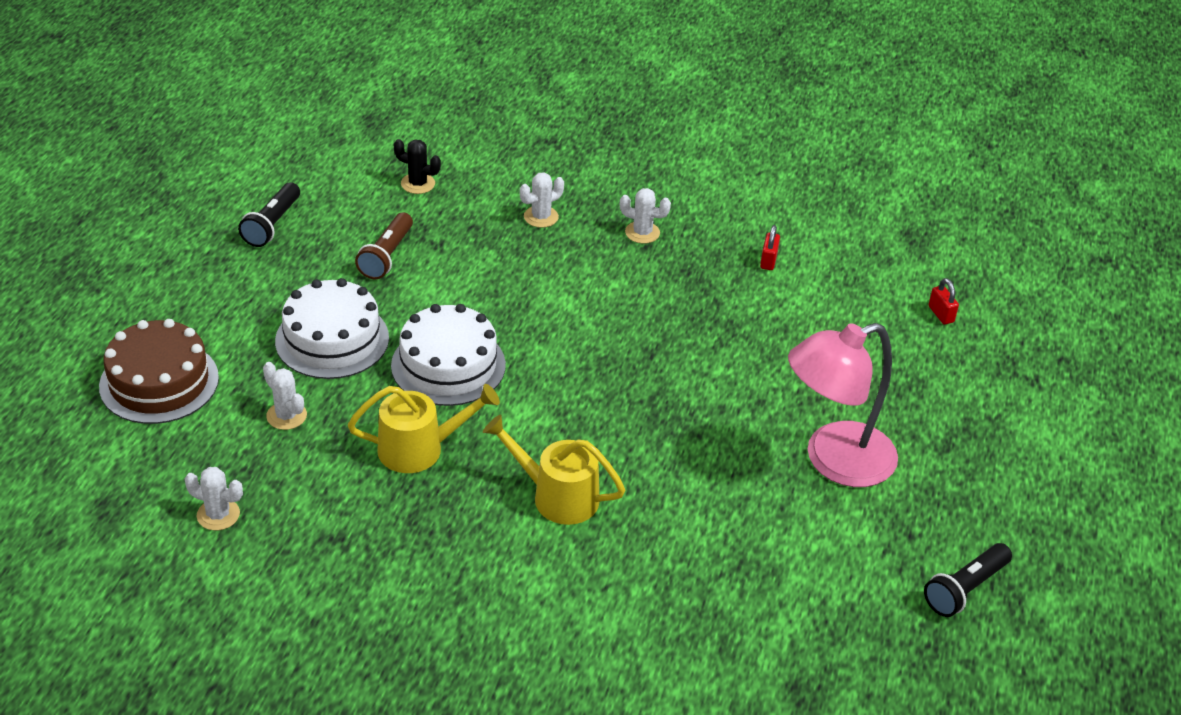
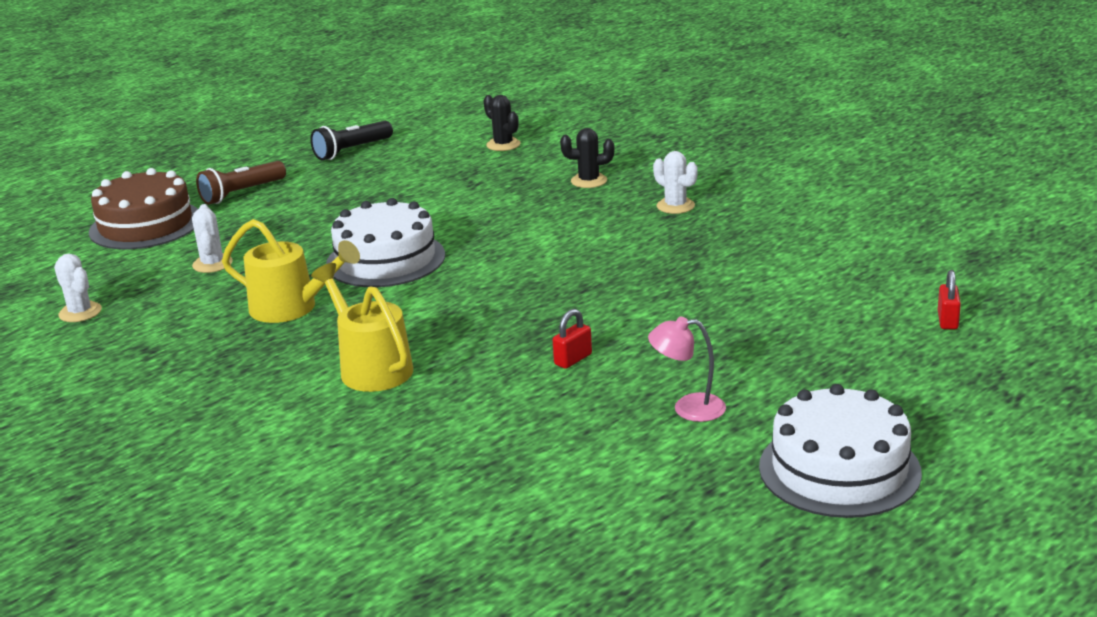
camera: 35 degrees right, 15 degrees down
(332, 339) = (310, 225): white cake -> white cake (839, 469)
(386, 256) = (420, 183): brown flashlight -> brown flashlight (241, 193)
(541, 217) = (589, 181): white cactus -> black cactus
(768, 261) = (786, 246): red padlock -> red padlock (573, 359)
(834, 460) = (688, 408): pink lamp -> pink lamp, size x0.46
(965, 589) = (725, 555): black flashlight -> none

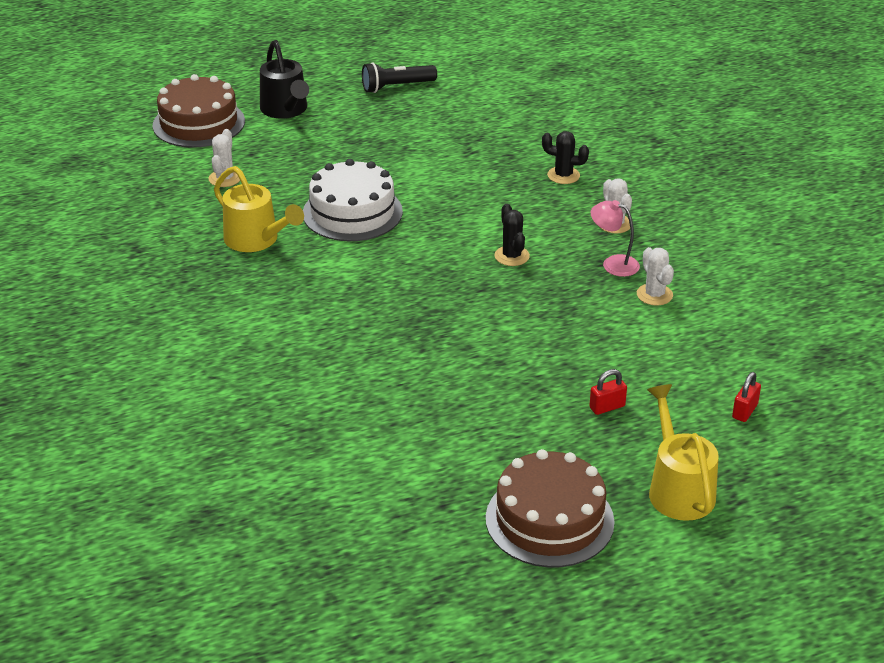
camera: 20 degrees right, 10 degrees up
(80, 312) = (109, 198): white cactus -> white cactus (654, 295)
(241, 193) = (286, 110): brown flashlight -> black watering can
(370, 367) = (278, 315): yellow watering can -> yellow watering can (678, 488)
(503, 145) = (521, 114): black cactus -> black cactus (512, 256)
(573, 359) = (427, 355): red padlock -> red padlock (607, 407)
(688, 408) = (480, 428): pink lamp -> pink lamp (613, 264)
(839, 469) = (549, 520): white cake -> brown cake

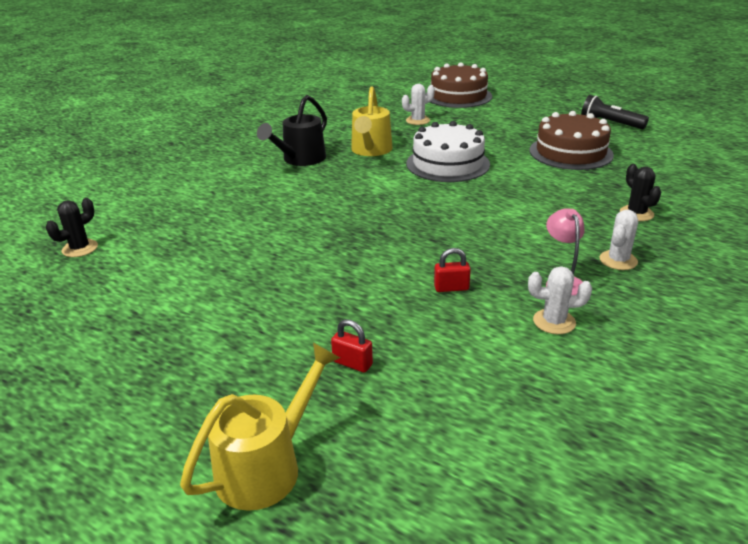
camera: 55 degrees right, 5 degrees down
(286, 110) = (516, 108): black watering can -> black watering can (300, 159)
(512, 256) = (495, 234): black cactus -> black cactus (80, 248)
(549, 520) = (155, 397): brown cake -> brown cake (570, 152)
(654, 295) = (554, 322): white cactus -> white cactus turned 60 degrees clockwise
(744, 411) = (448, 463): red padlock -> red padlock (451, 288)

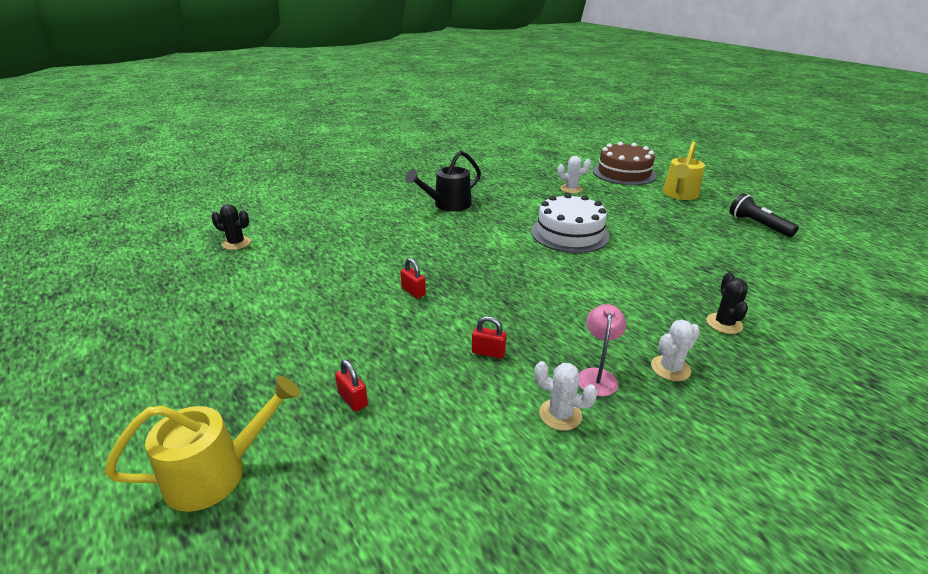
camera: 20 degrees right, 0 degrees up
(80, 248) = (236, 243): black cactus -> black cactus turned 45 degrees clockwise
(332, 251) = (413, 291): none -> red padlock
(371, 150) = (511, 208): yellow watering can -> yellow watering can (679, 195)
(570, 152) = (696, 246): brown cake -> none

